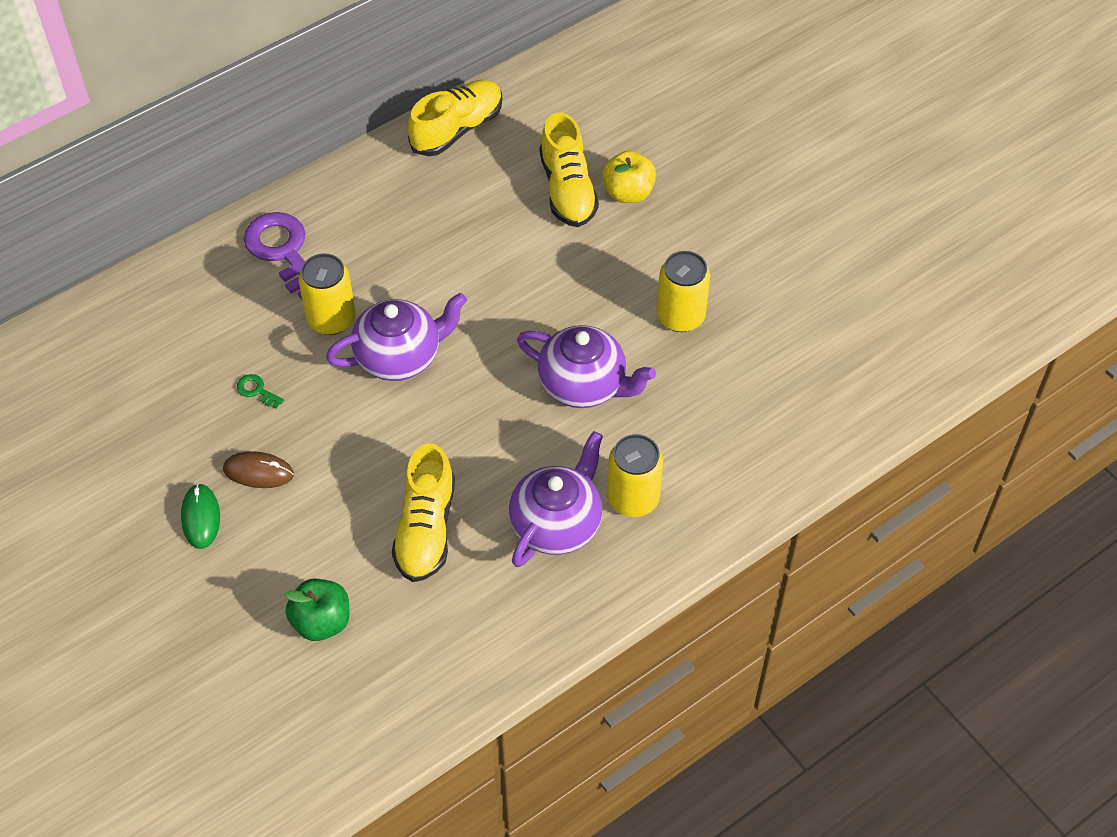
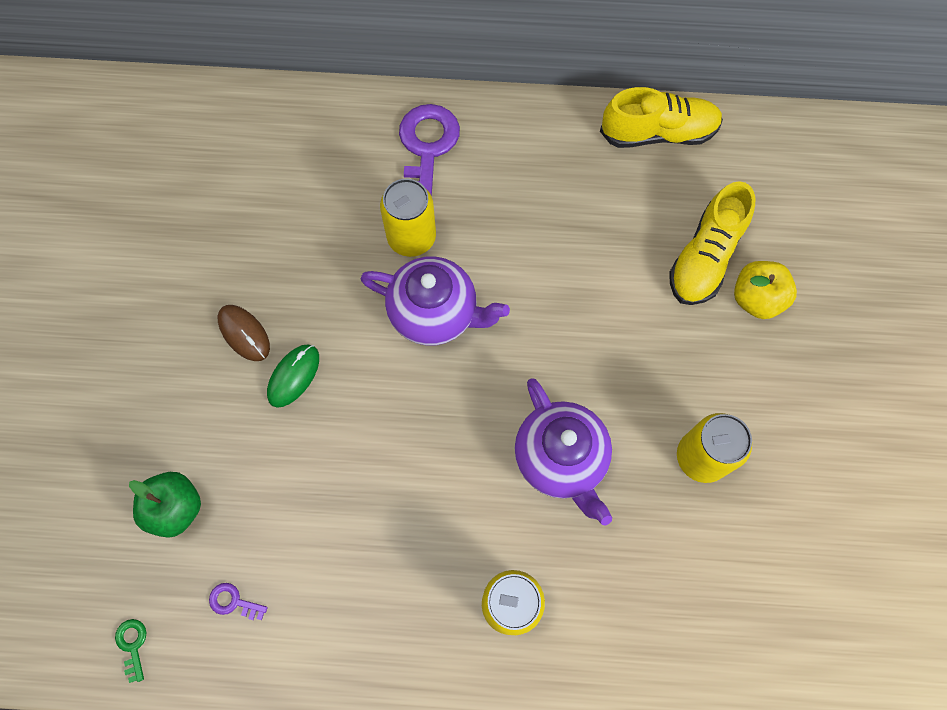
camera: 40 degrees right, 15 degrees up
(201, 517) = (171, 340): green mouse -> green mouse (294, 376)
(257, 390) = (303, 259): green key -> green key (132, 645)
(425, 529) = (321, 490): yellow shoe -> none
(429, 646) = (233, 602): none -> purple key
(557, 524) = (427, 575): purple teapot -> none

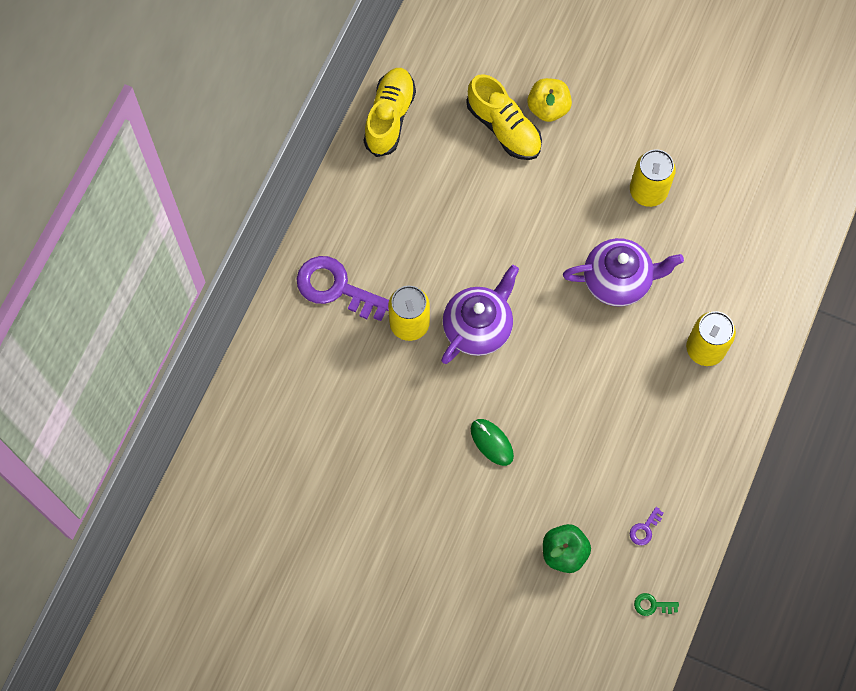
camera: 70 degrees left, 0 degrees up
(244, 333) = (444, 469): brown mouse -> none

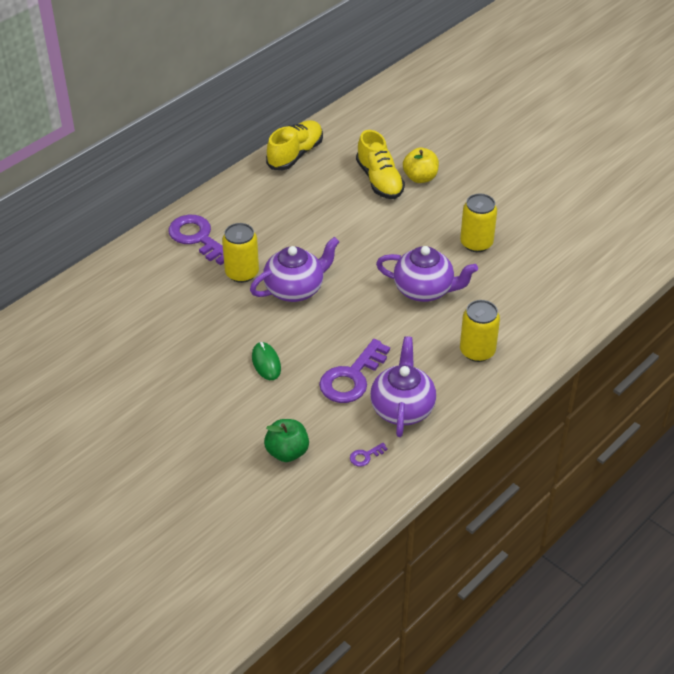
camera: 20 degrees right, 25 degrees down
(589, 431) = (351, 378): none -> purple key
(652, 605) = (345, 511): green key -> none
(657, 454) = (402, 408): none -> purple teapot

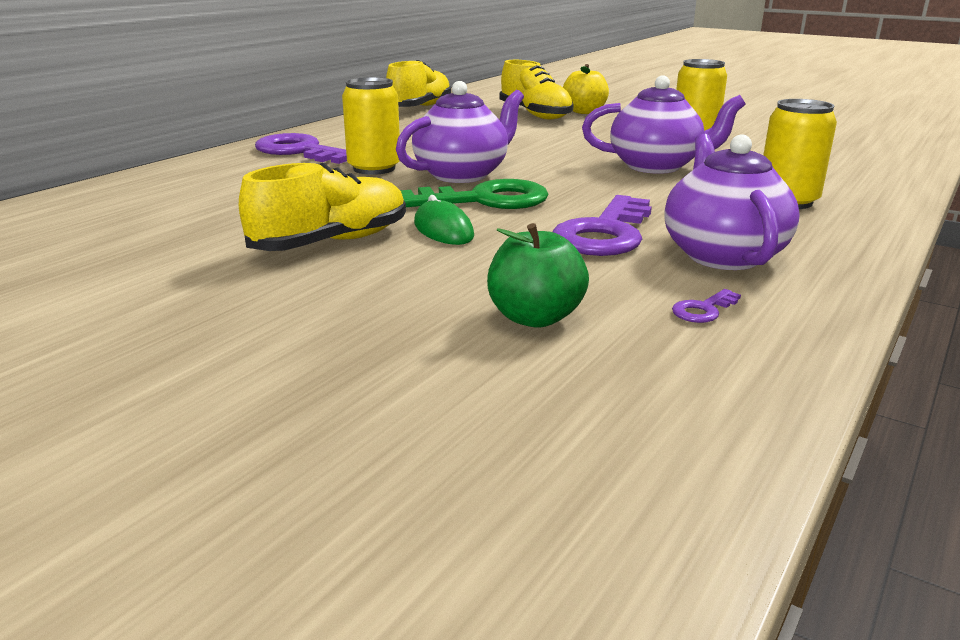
camera: 10 degrees left, 20 degrees down
(205, 370) = (331, 242): none -> yellow shoe
(299, 328) = (486, 200): none -> green key

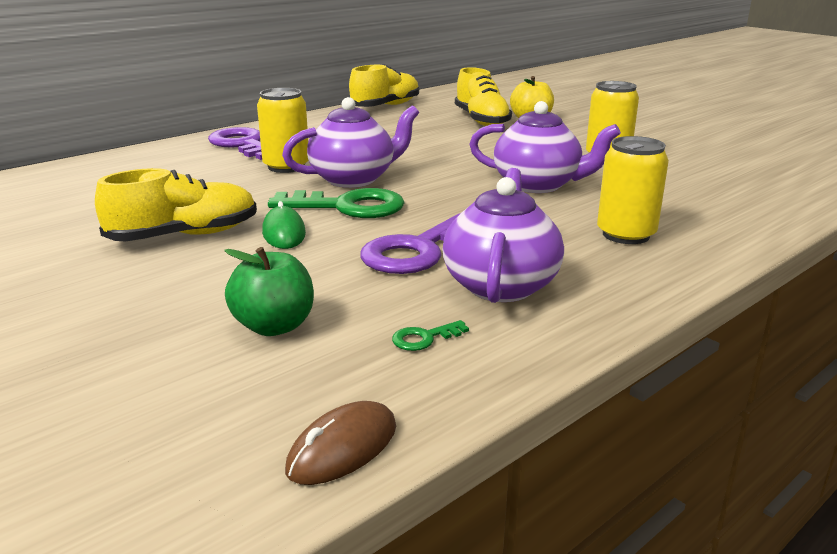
camera: 15 degrees right, 0 degrees up
(703, 310) = (424, 338): purple key -> green key
(739, 420) = (343, 448): none -> brown mouse

